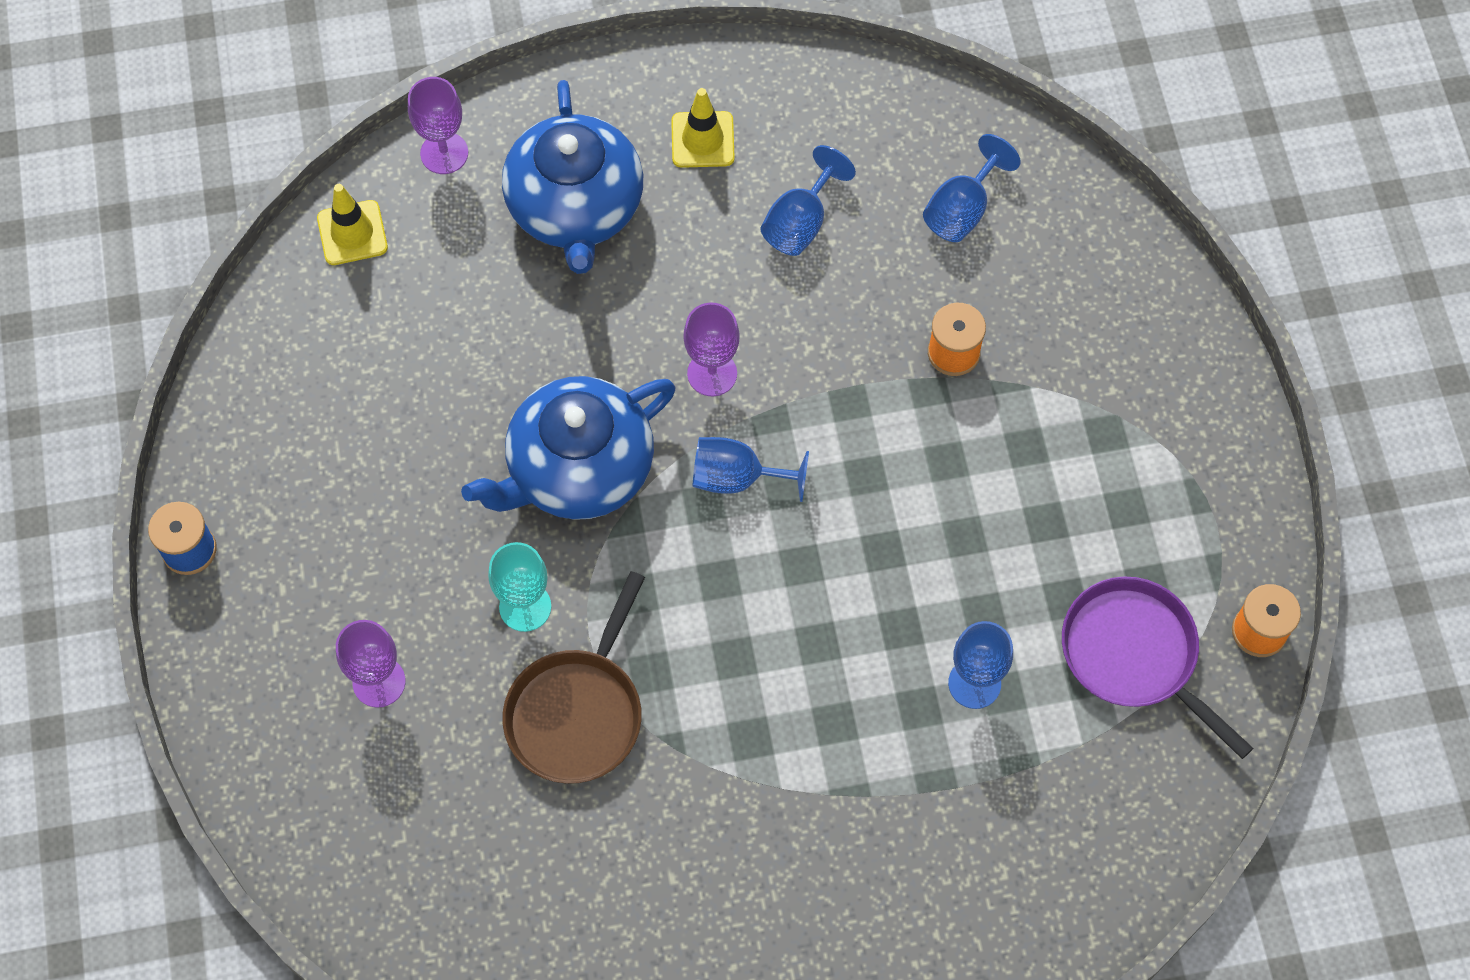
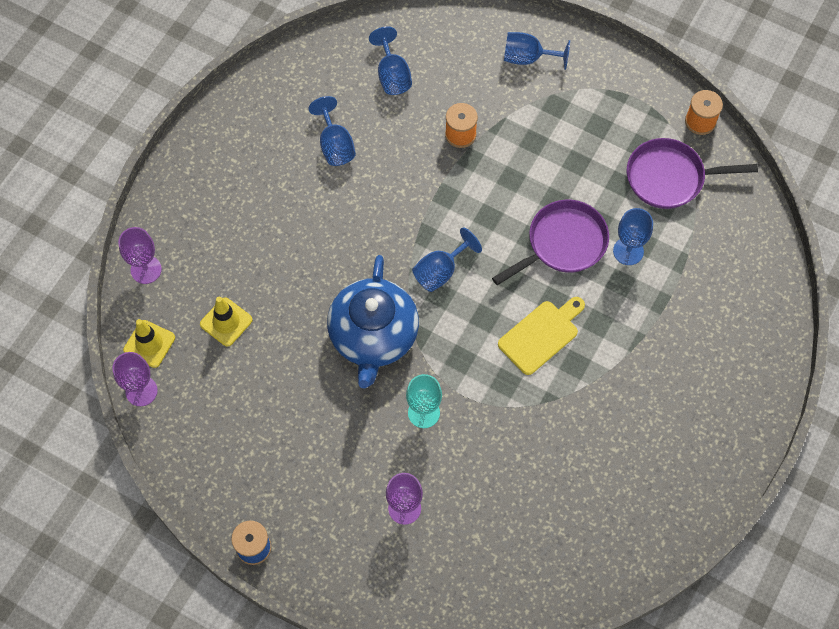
camera: 50 degrees left, 0 degrees up
(576, 207) = (233, 234): blue teapot -> none
(577, 712) = (498, 429): brown pan -> none
(702, 140) = (251, 152): yellow traffic cone -> yellow traffic cone (226, 322)
(712, 373) = (377, 241): purple goblet -> purple goblet (141, 391)
(755, 666) = (541, 335): none -> yellow cutting board
(910, 594) = (563, 243): none -> purple pan
(1144, 347) = (528, 58): none -> blue goblet

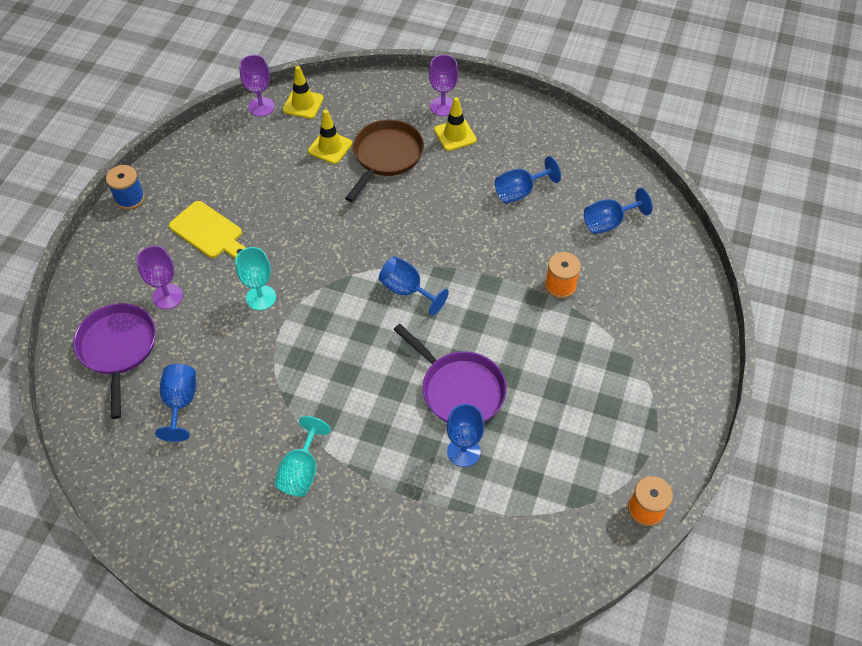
camera: 80 degrees right, 10 degrees down
(146, 269) = (369, 90): purple goblet -> purple goblet (443, 106)
(239, 192) = (455, 135): none -> yellow traffic cone
(254, 266) = (386, 156): none -> brown pan
(373, 336) = (332, 249): blue teapot -> none
(528, 58) = (668, 331): blue goblet -> blue goblet (180, 403)
(541, 335) = (353, 383): yellow cutting board -> yellow cutting board (209, 232)
(630, 391) = (301, 471): none -> turquoise goblet
(670, 177) = (564, 484): purple pan -> purple pan (118, 349)

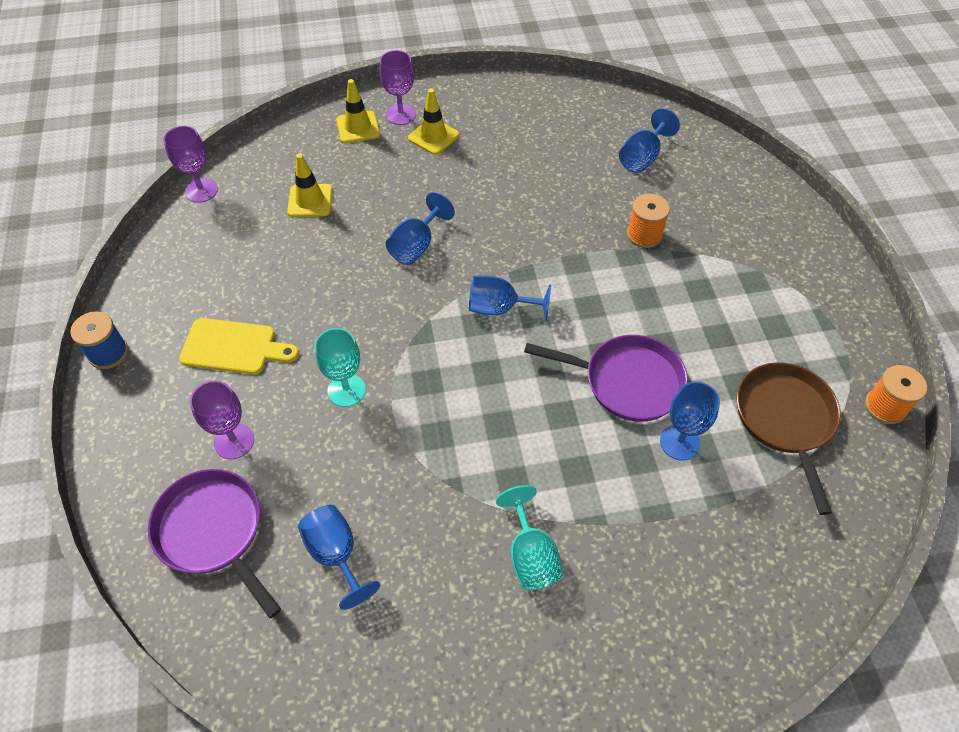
camera: 30 degrees left, 0 degrees up
(303, 104) = (248, 169): yellow traffic cone -> yellow traffic cone (358, 127)
(386, 156) = (378, 185): brown pan -> brown pan (785, 420)
(520, 192) = (538, 164): blue goblet -> blue goblet (416, 246)

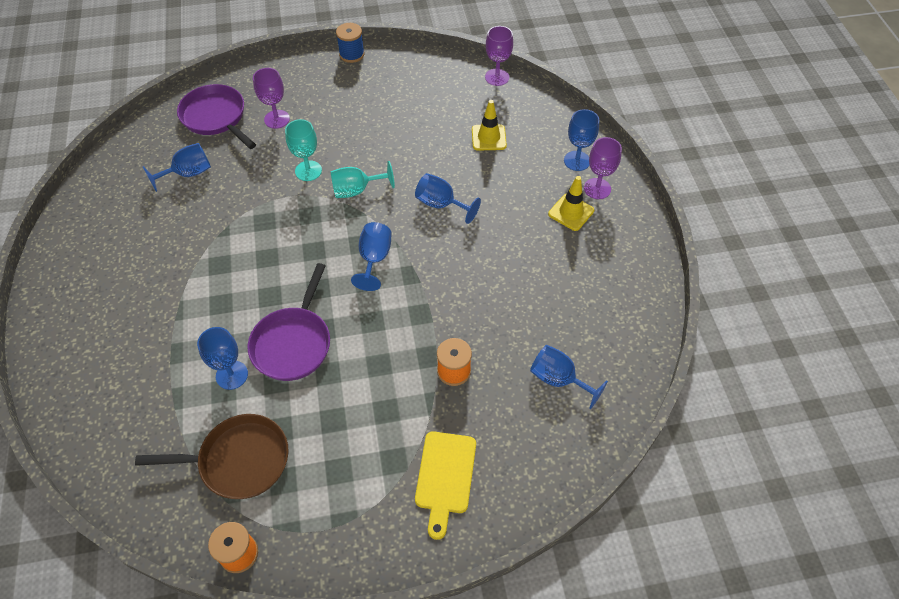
camera: 90 degrees right, 0 degrees up
(213, 532) = (216, 117): purple pan -> purple pan turned 90 degrees counterclockwise
(234, 347) = (350, 111): yellow cutting board -> yellow cutting board (445, 477)
(358, 127) = (577, 161): yellow traffic cone -> blue goblet
(530, 555) = (162, 274): turquoise goblet -> turquoise goblet (356, 190)

